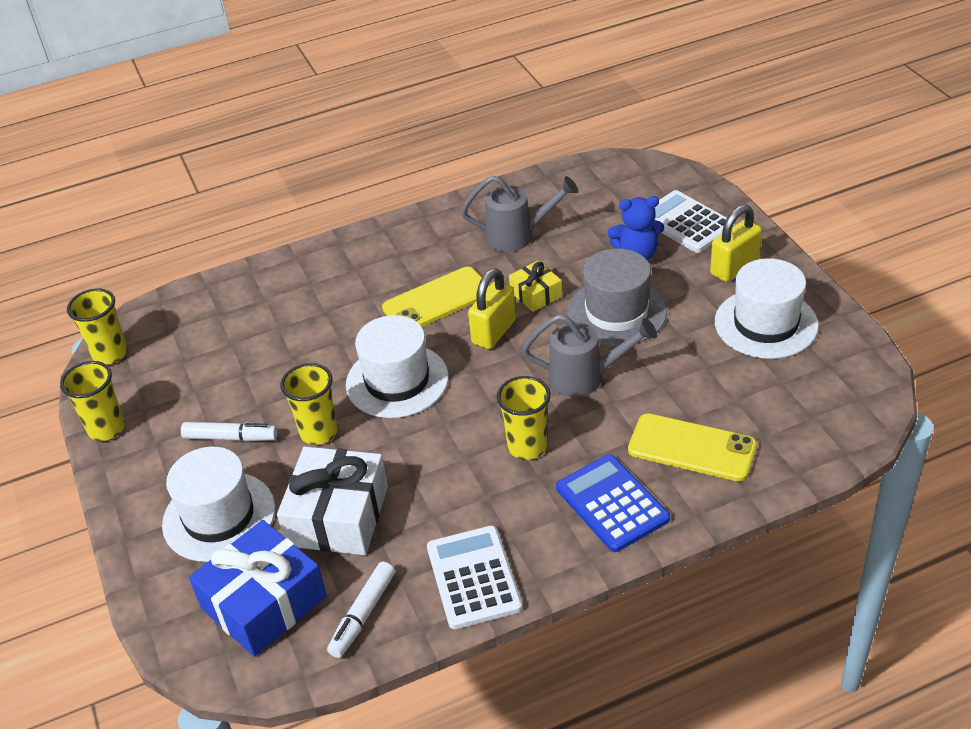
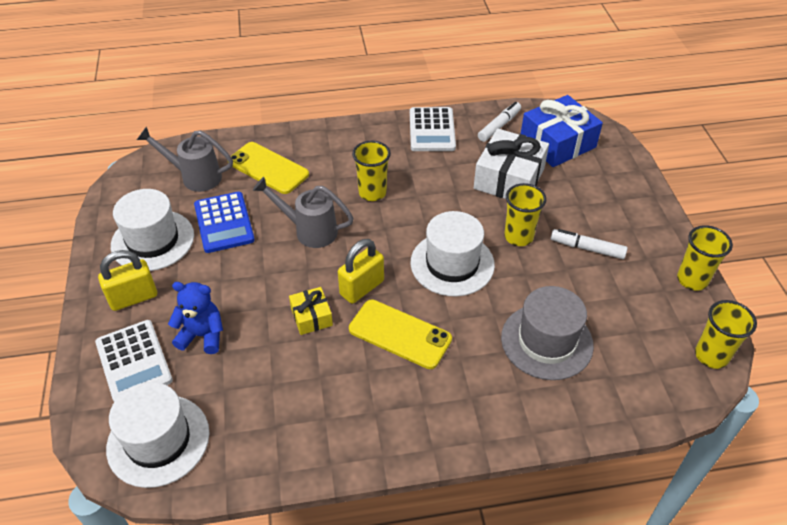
camera: 170 degrees left, 5 degrees up
(219, 516) = (590, 195): white hat -> white hat (158, 440)
(437, 300) = (400, 334): yellow phone -> yellow phone turned 45 degrees clockwise
(518, 236) = (297, 392): grey watering can -> grey watering can (195, 177)
(612, 503) = (335, 149): blue calculator -> blue calculator (224, 222)
(616, 312) = (255, 280): grey hat -> grey hat (546, 341)

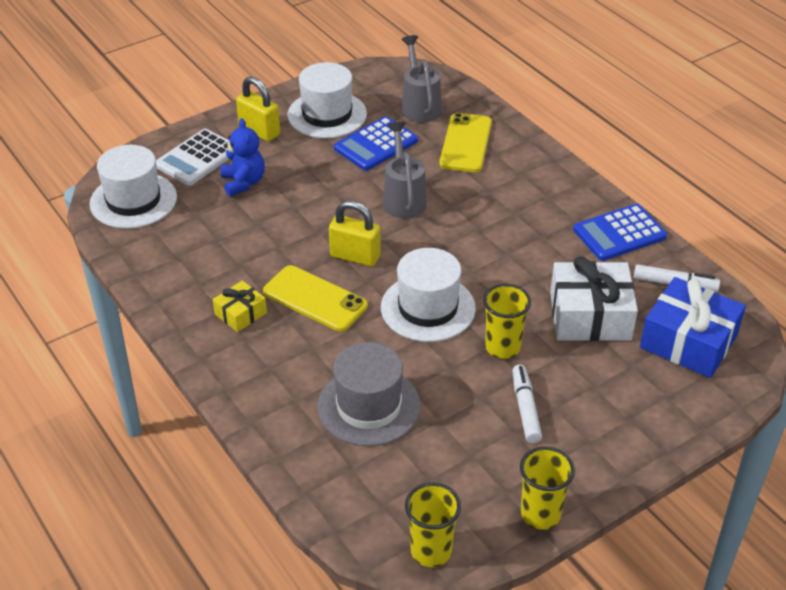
camera: 65 degrees right, 5 degrees down
(311, 316) = (301, 236): yellow gift -> yellow gift (240, 313)
(372, 193) = (486, 221): yellow cup -> none
(400, 334) = (315, 299): yellow phone -> yellow phone turned 60 degrees counterclockwise
(432, 130) = (619, 233): white calculator -> blue calculator

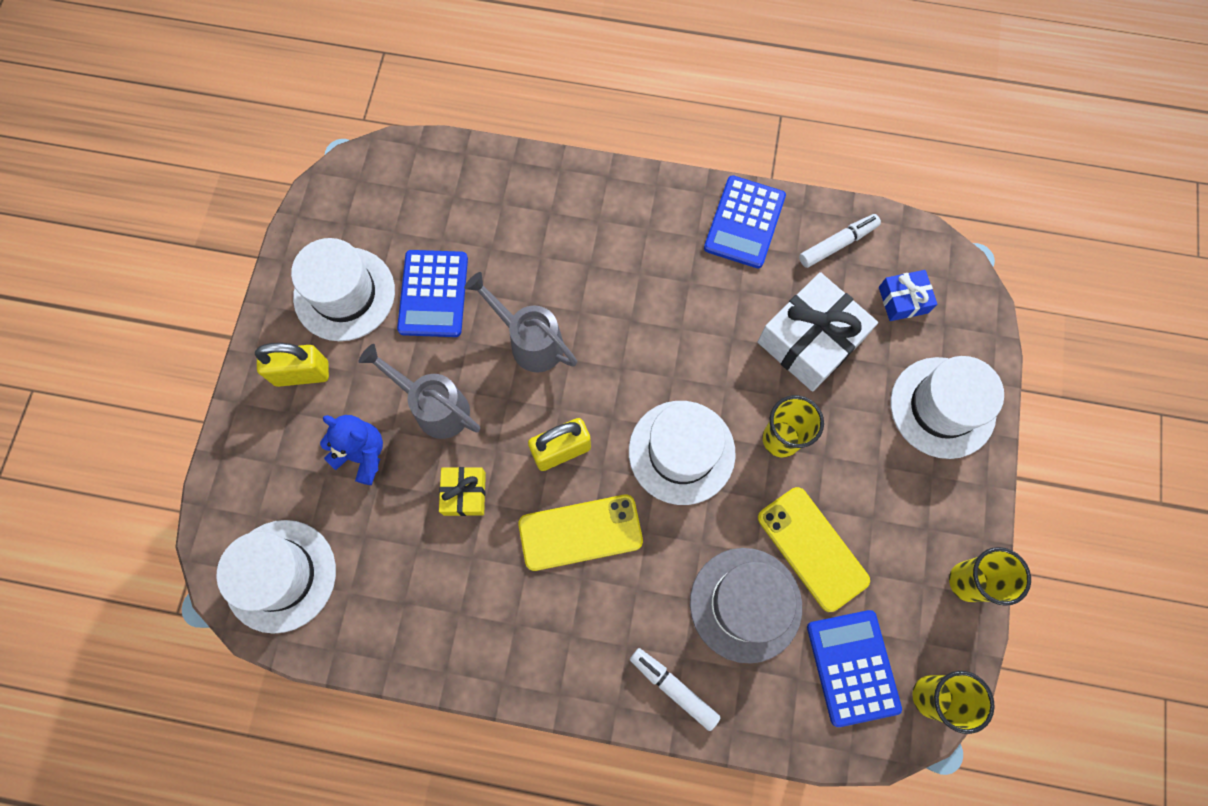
camera: 45 degrees left, 30 degrees up
(197, 158) = (280, 464): white calculator -> none
(240, 313) = (536, 611): yellow gift -> yellow gift (464, 493)
(396, 491) = (852, 667): none -> blue calculator
(419, 106) = (420, 206): grey watering can -> grey watering can (434, 406)
(465, 143) = (512, 221): yellow phone -> yellow phone (812, 548)
(525, 408) = (858, 487): white marker -> white marker (673, 688)
(645, 414) = (942, 407): none -> white hat
(688, 341) = (903, 300): blue gift -> blue gift, size x0.52

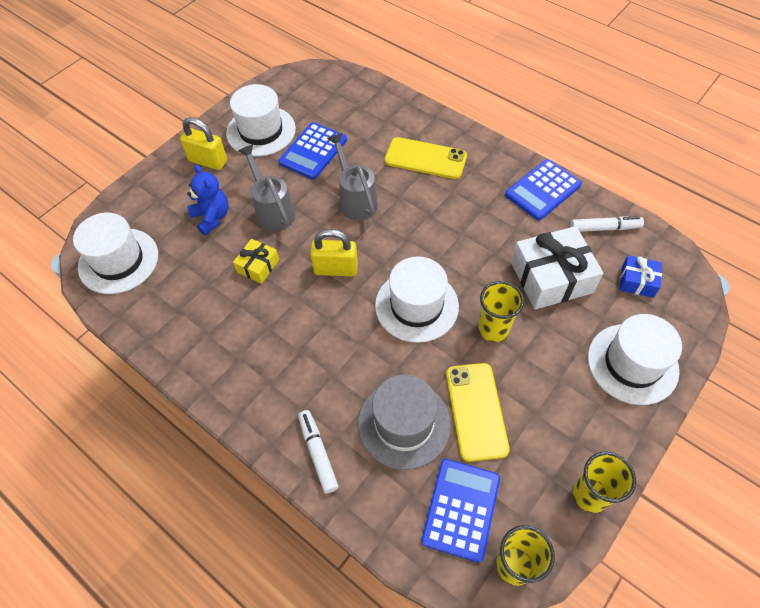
camera: 30 degrees right, 15 degrees down
(580, 532) = (317, 322): yellow phone -> yellow phone (425, 158)

